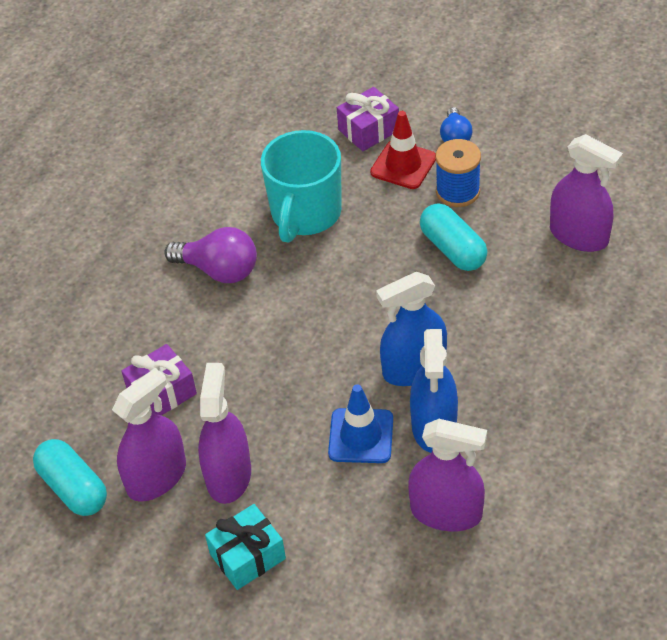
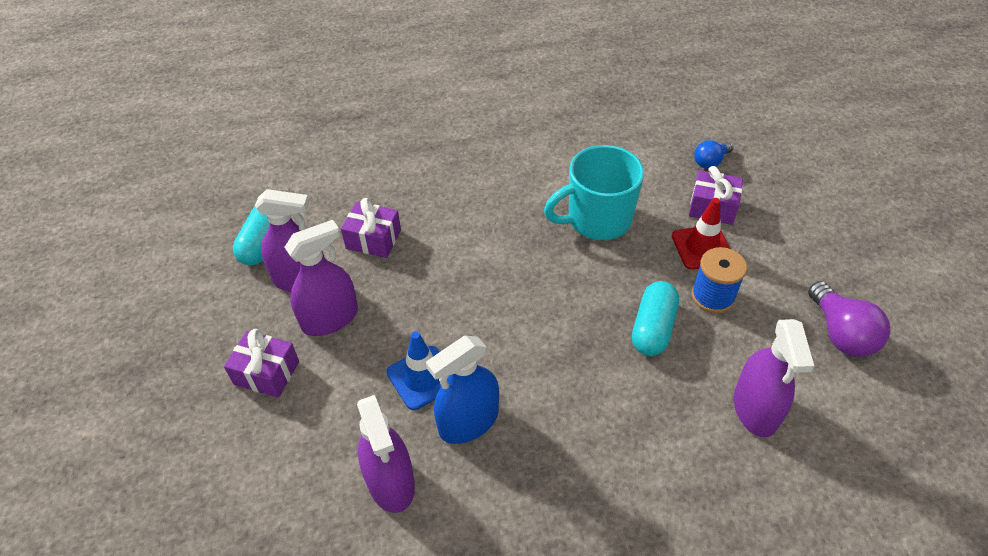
camera: 50 degrees right, 0 degrees up
(219, 270) = (502, 205): purple light bulb -> purple light bulb (841, 333)
(247, 556) = (266, 373): turquoise gift -> purple gift
(414, 368) = (513, 373): blue spray bottle -> none
(455, 137) = (765, 262): blue light bulb -> blue light bulb (710, 162)

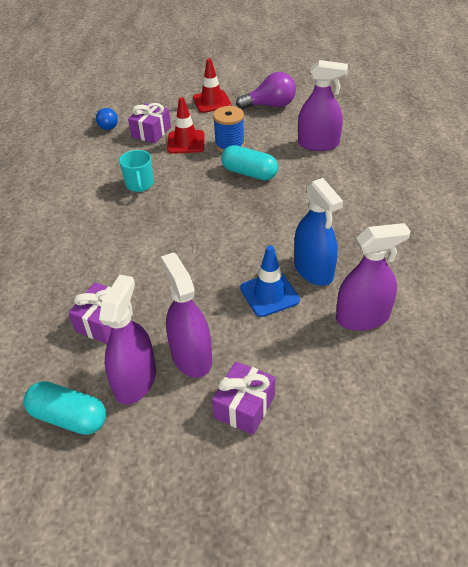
camera: 80 degrees left, 5 degrees down
(597, 220) = (139, 185): turquoise mug -> turquoise mug, size x0.56
(817, 258) = (212, 102): none -> red traffic cone

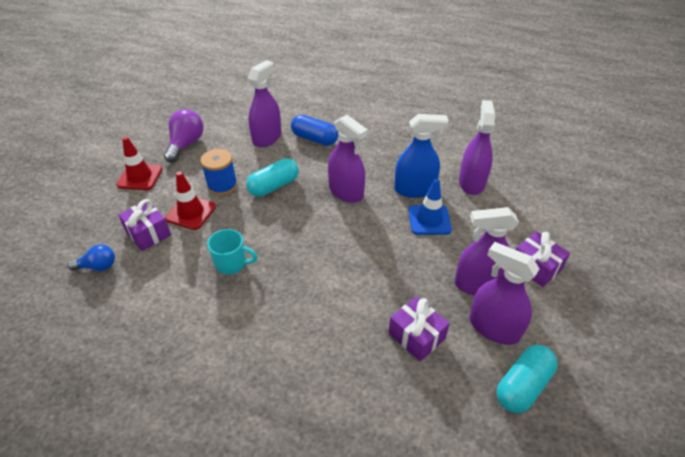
camera: 70 degrees left, 0 degrees up
(273, 220) = (346, 192): none -> purple spray bottle
(342, 173) = (314, 139): none -> blue capsule

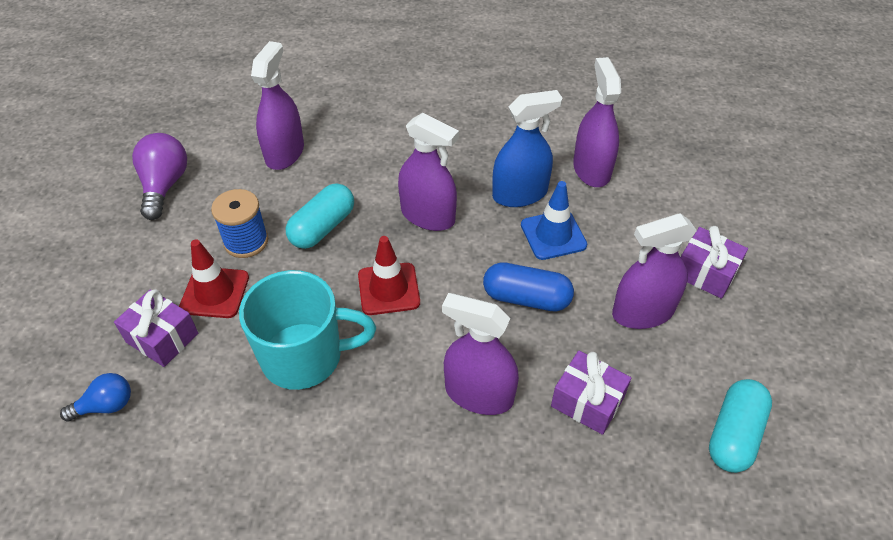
camera: 15 degrees left, 5 degrees up
(140, 177) = (113, 252): red traffic cone -> red traffic cone (388, 289)
(232, 263) = (305, 357): turquoise mug -> turquoise mug, size x1.80
(314, 139) = (355, 142): blue capsule -> blue capsule (526, 298)
(494, 327) = (678, 367): purple spray bottle -> purple spray bottle (479, 394)

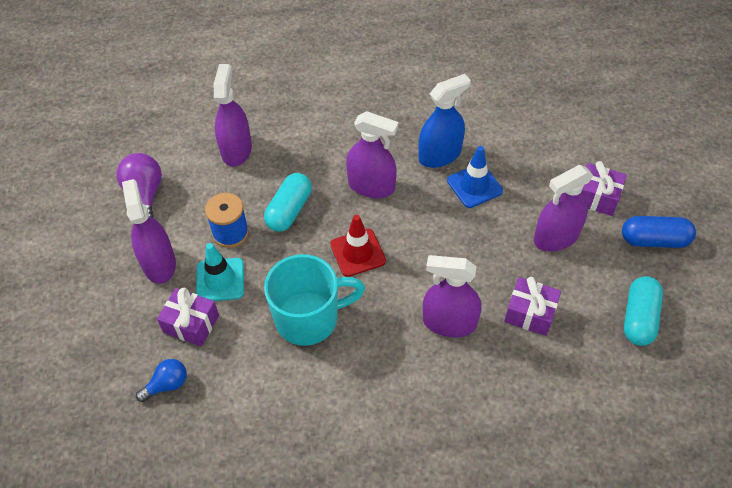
camera: 10 degrees left, 5 degrees up
(215, 292) = (220, 280): red traffic cone -> turquoise traffic cone
(526, 298) = (466, 241): blue capsule -> blue capsule (654, 240)
(591, 169) = (491, 124): purple spray bottle -> purple spray bottle (159, 263)

